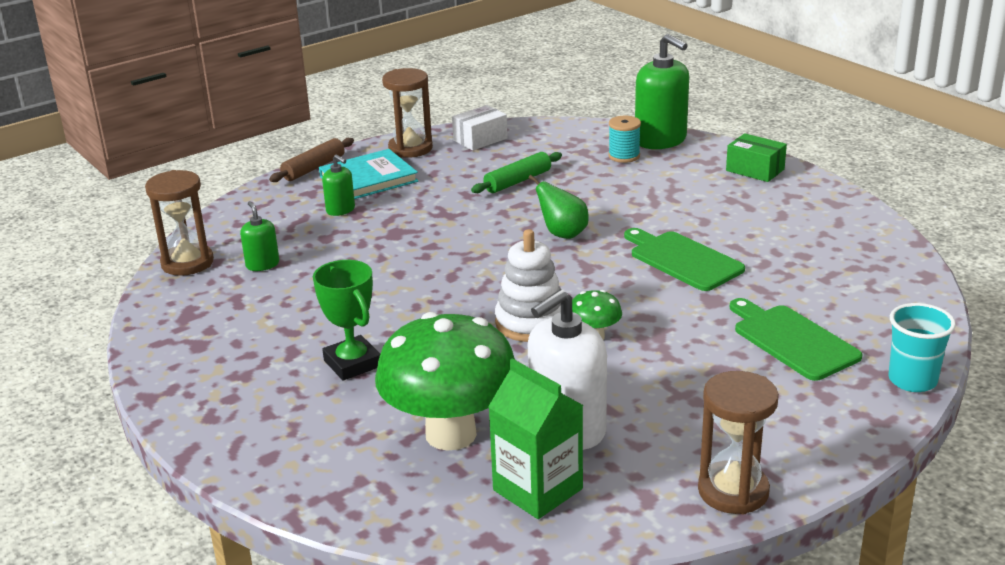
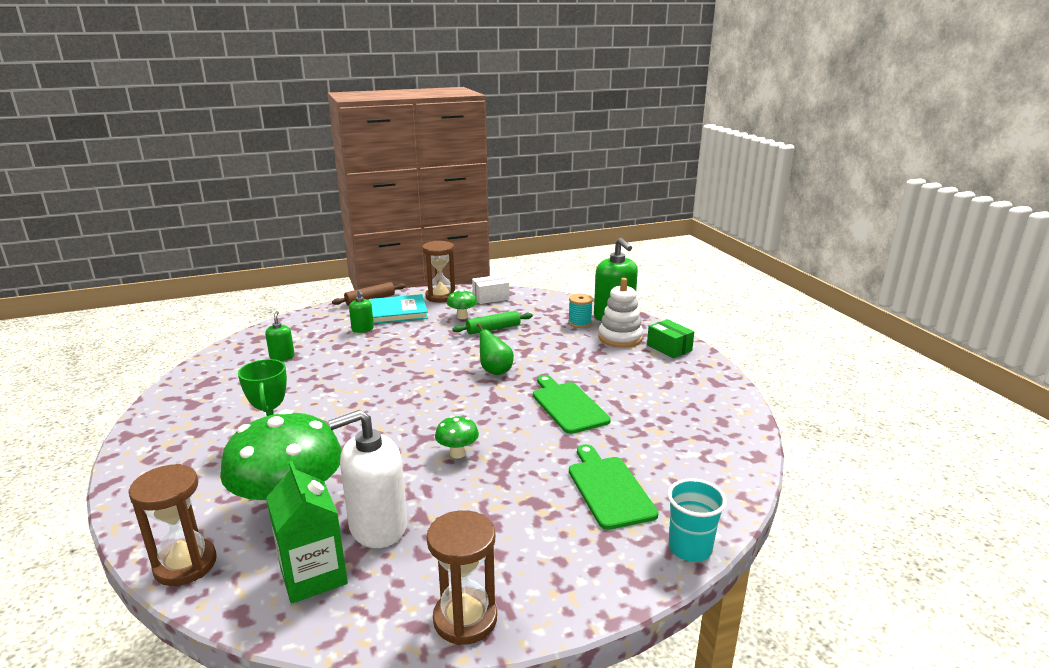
camera: 15 degrees right, 5 degrees down
(187, 263) = (239, 347): brown hourglass -> brown hourglass (185, 565)
(463, 171) = (462, 317): none -> green mushroom
(531, 323) = (420, 433): white stacking toy -> white stacking toy (620, 338)

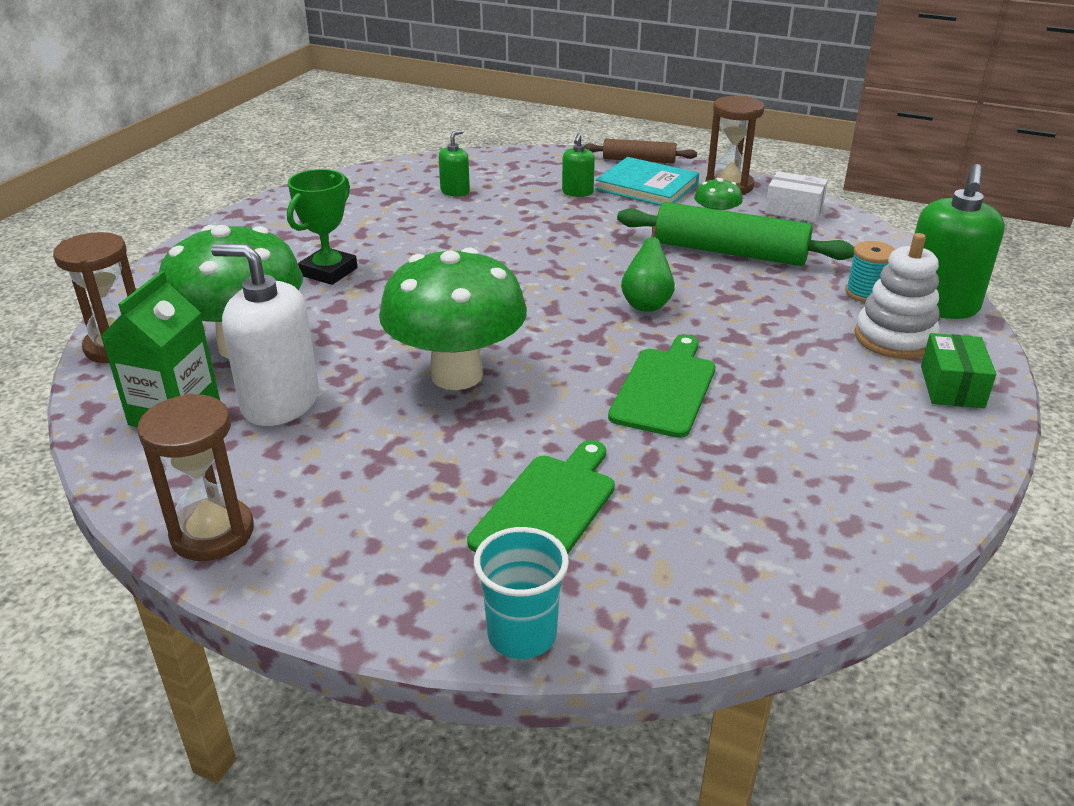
camera: 45 degrees right, 10 degrees up
(457, 453) = (456, 375): green mushroom -> green mushroom, size x2.32
(493, 329) = (730, 252): green rolling pin -> green rolling pin, size x1.74

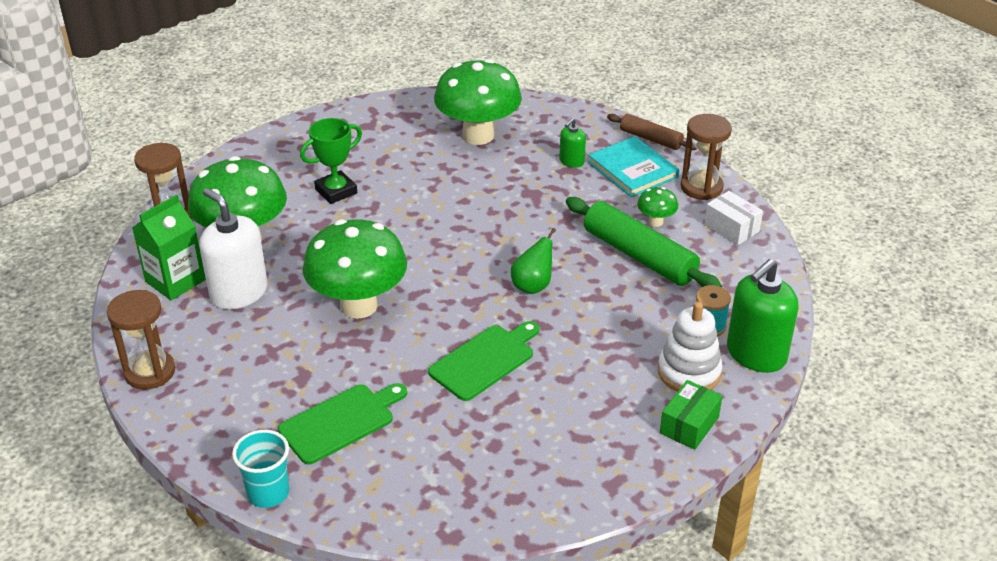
camera: 25 degrees right, 5 degrees up
(455, 191) = (478, 136): green soap dispenser -> green mushroom

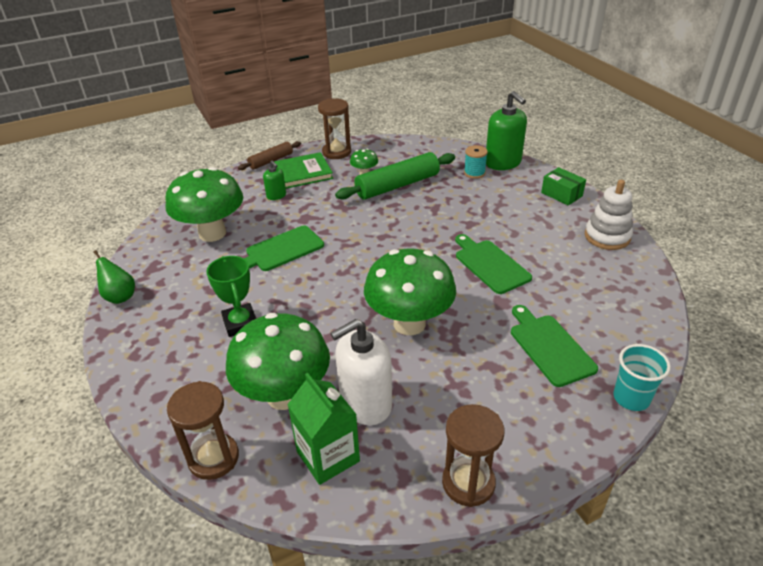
camera: 75 degrees left, 0 degrees up
(463, 190) = (282, 250): none -> green cutting board
(533, 286) = (414, 232): green pear -> green pear (120, 297)
(633, 170) = (302, 173): turquoise book -> green book
(689, 372) = (515, 186): white stacking toy -> white stacking toy (607, 236)
(731, 228) = (383, 149): white box -> none

